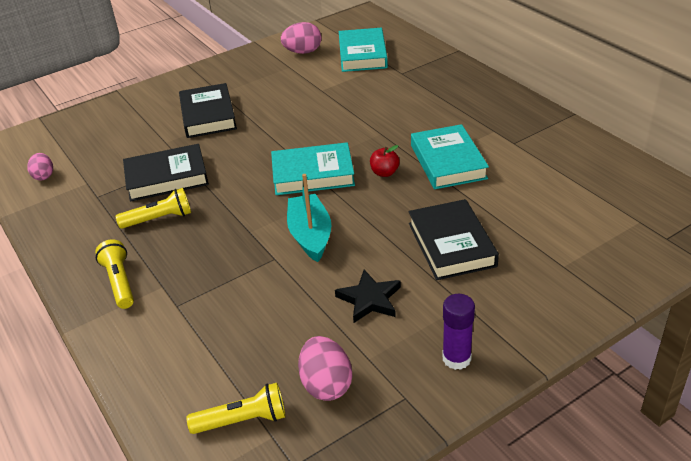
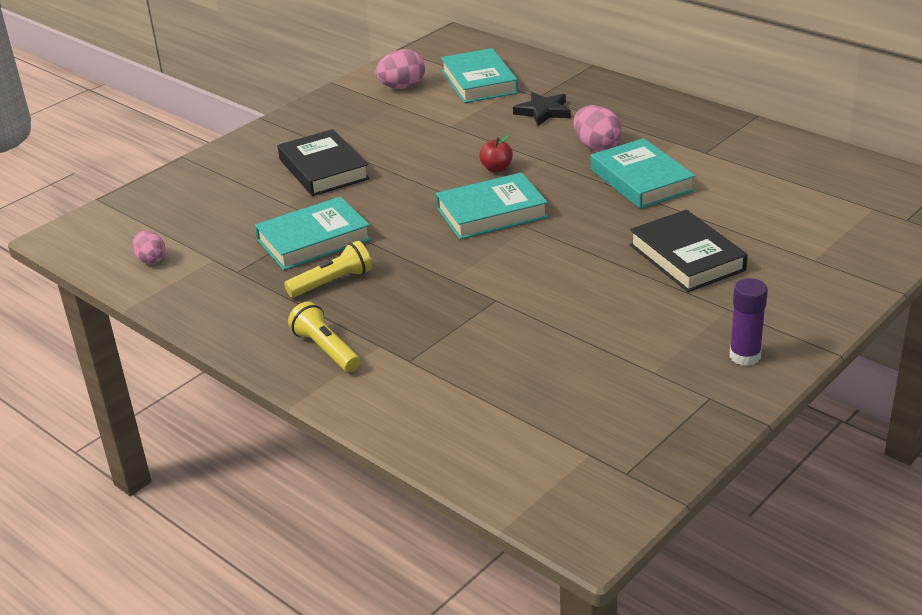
camera: 15 degrees left, 5 degrees down
(167, 177) = (313, 240): black book -> turquoise book
(242, 420) = (549, 446): yellow flashlight -> none
(310, 235) = (524, 272): turquoise boat -> none
(326, 384) = (621, 401): pink egg -> pink egg (597, 146)
(369, 299) = (625, 320): black star -> black star (543, 112)
(384, 173) = (575, 200): red apple -> red apple (496, 168)

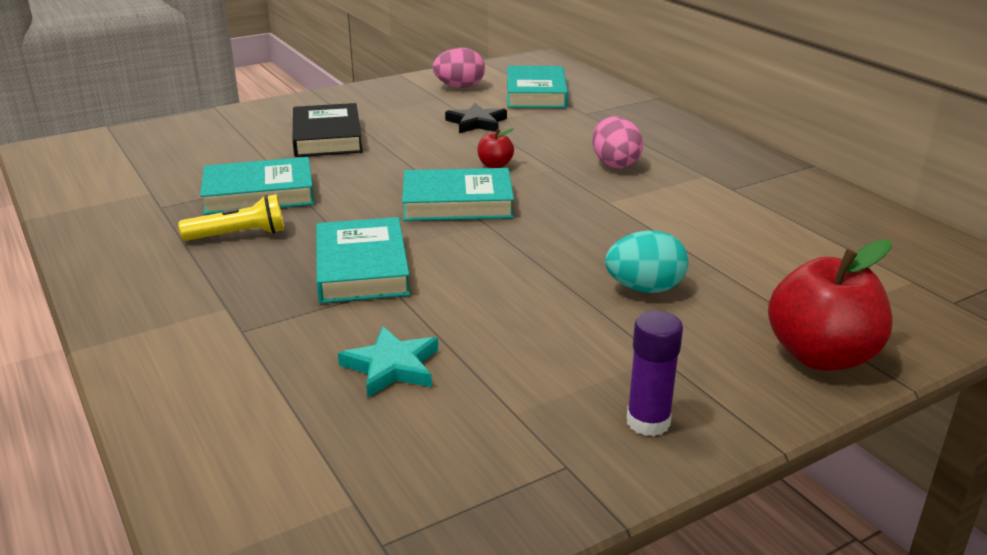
camera: 15 degrees right, 5 degrees down
(151, 260) = (95, 182): pink egg -> none
(326, 349) = (167, 299): yellow flashlight -> none
(543, 112) = (581, 126): black star -> black star (476, 123)
(544, 360) = (392, 366): none -> turquoise star
(641, 180) = (642, 202): turquoise book -> turquoise book (362, 268)
(686, 257) = (644, 289): black book -> turquoise egg
(834, 282) = (821, 356): none -> red apple

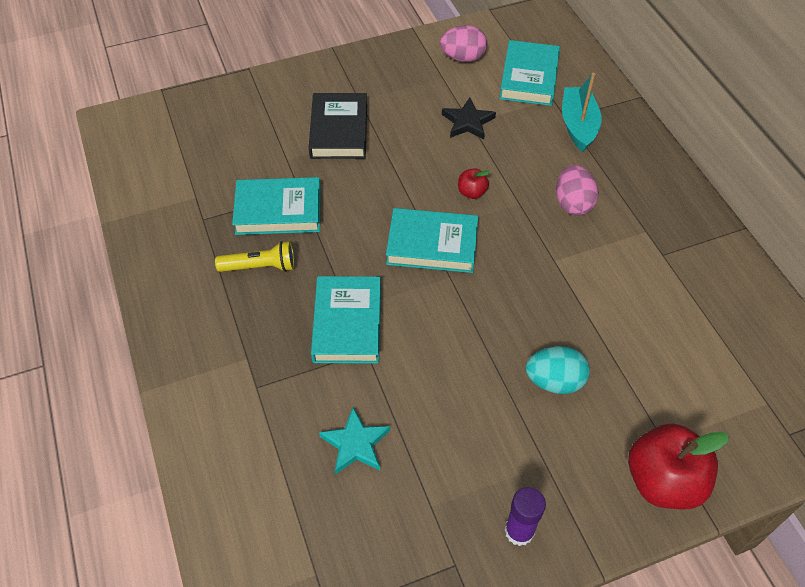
camera: 10 degrees right, 25 degrees up
(600, 117) = (578, 125): none -> turquoise boat

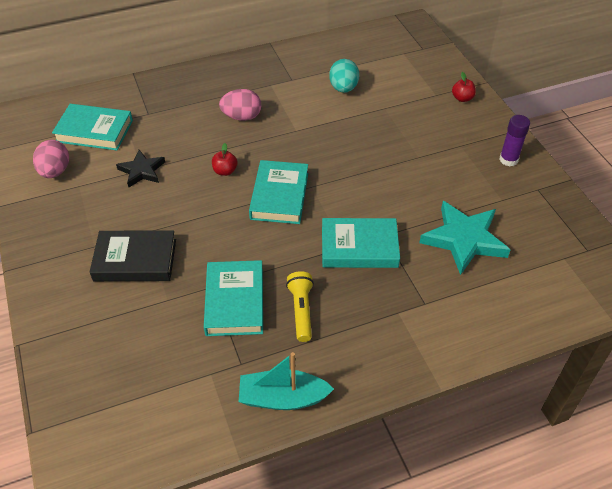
camera: 90 degrees left, 5 degrees down
(355, 444) = (464, 239): turquoise star -> turquoise star, size x1.67
(554, 381) = (399, 137): turquoise egg -> turquoise egg (343, 88)
(578, 125) = (158, 108): turquoise boat -> turquoise boat (282, 398)
(663, 481) = (462, 98): red apple -> red apple, size x0.47

